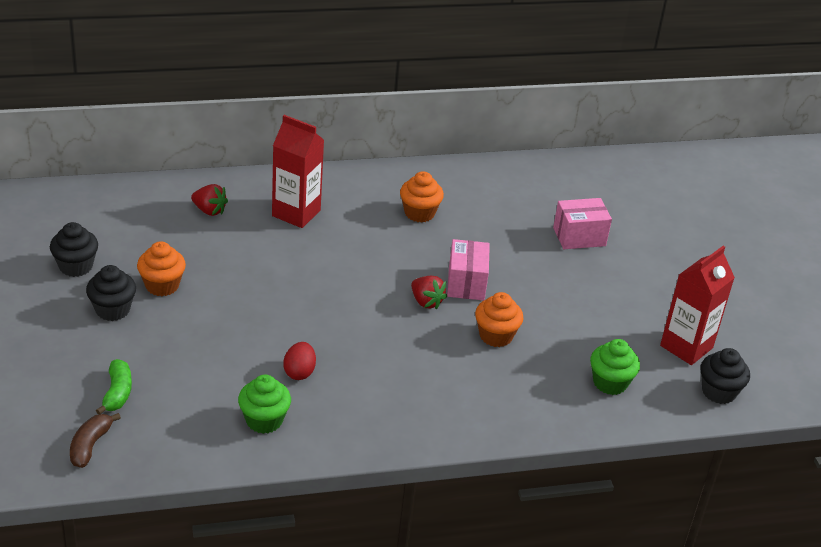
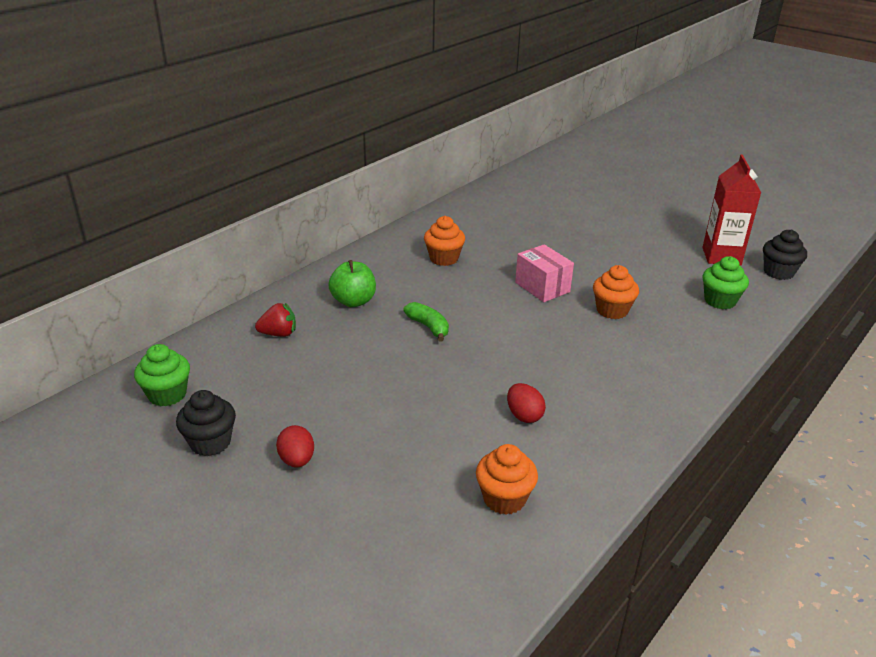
camera: 35 degrees left, 5 degrees down
(90, 446) = (442, 601): brown banana -> none
(112, 310) = (297, 460): black cupcake -> red egg
(117, 393) = (400, 532): green banana -> green banana (428, 327)
(162, 285) = (316, 413): orange cupcake -> orange cupcake (504, 499)
(264, 420) = (554, 471): green cupcake -> green cupcake (167, 394)
(296, 213) = (353, 301): red carton -> green apple
(426, 302) = (535, 313): red strawberry -> none
(579, 237) = (564, 225): pink box -> none

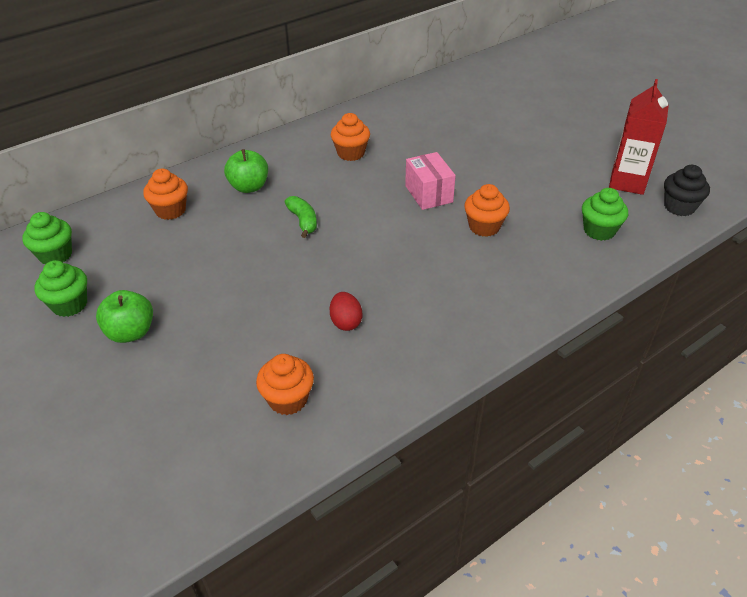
camera: 15 degrees right, 10 degrees up
(210, 442) = (70, 304): black cupcake -> green cupcake
(278, 334) = (170, 210): red strawberry -> orange cupcake
(297, 460) = (131, 332): red egg -> green apple

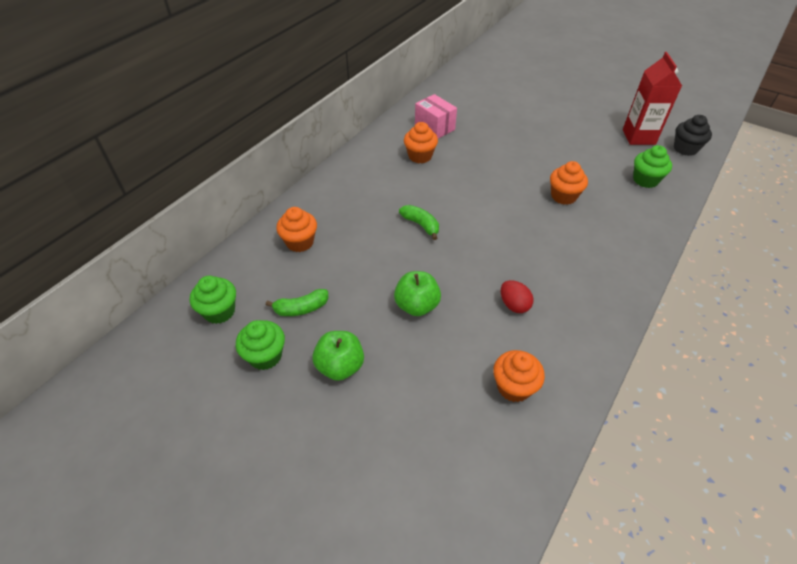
camera: 20 degrees left, 5 degrees up
(131, 271) = (301, 308): none -> green banana
(249, 187) = (355, 205): green apple -> green apple (416, 305)
(428, 194) = (504, 178): pink box -> pink box (434, 127)

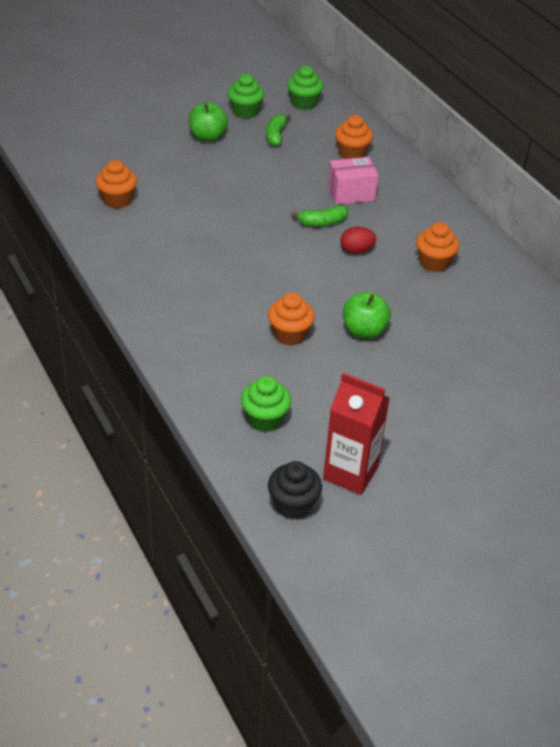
camera: 115 degrees right, 5 degrees down
(416, 305) = (230, 186): green apple -> green apple (364, 331)
(434, 127) = (486, 296): pink box -> pink box (351, 193)
(514, 305) = (185, 233): red egg -> red egg (356, 250)

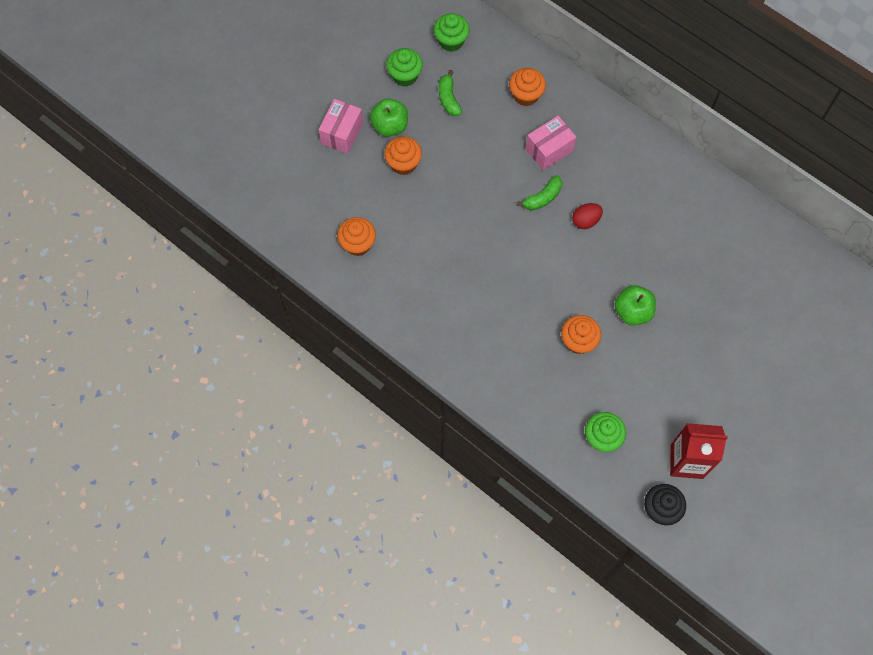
camera: 20 degrees left, 25 degrees up
(160, 129) = (342, 133): none -> pink box
(434, 262) = (653, 208): orange cupcake -> orange cupcake (403, 163)

